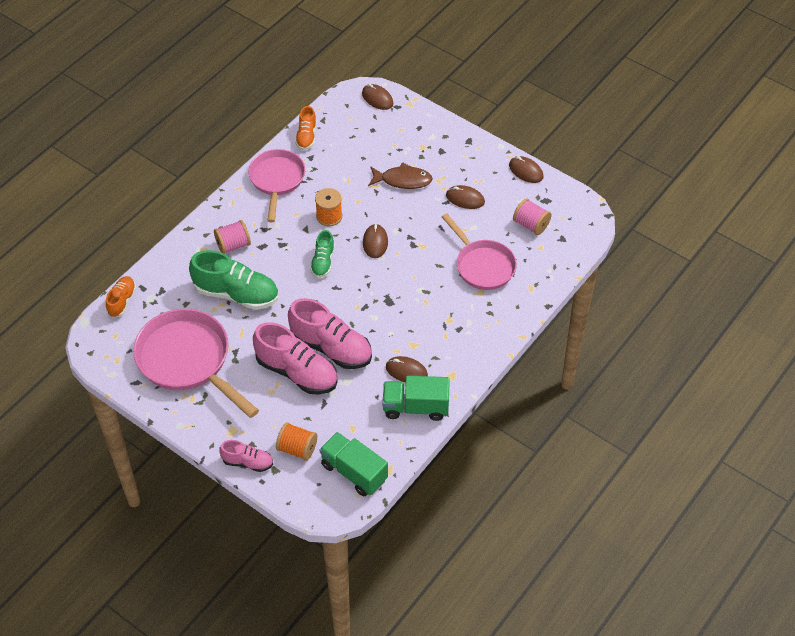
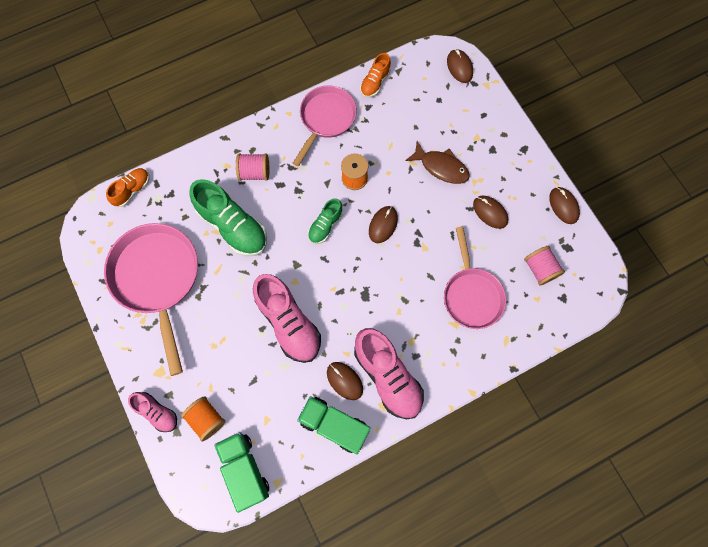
camera: 25 degrees right, 20 degrees up
(297, 372) = (246, 335): pink shoe -> pink shoe (387, 376)

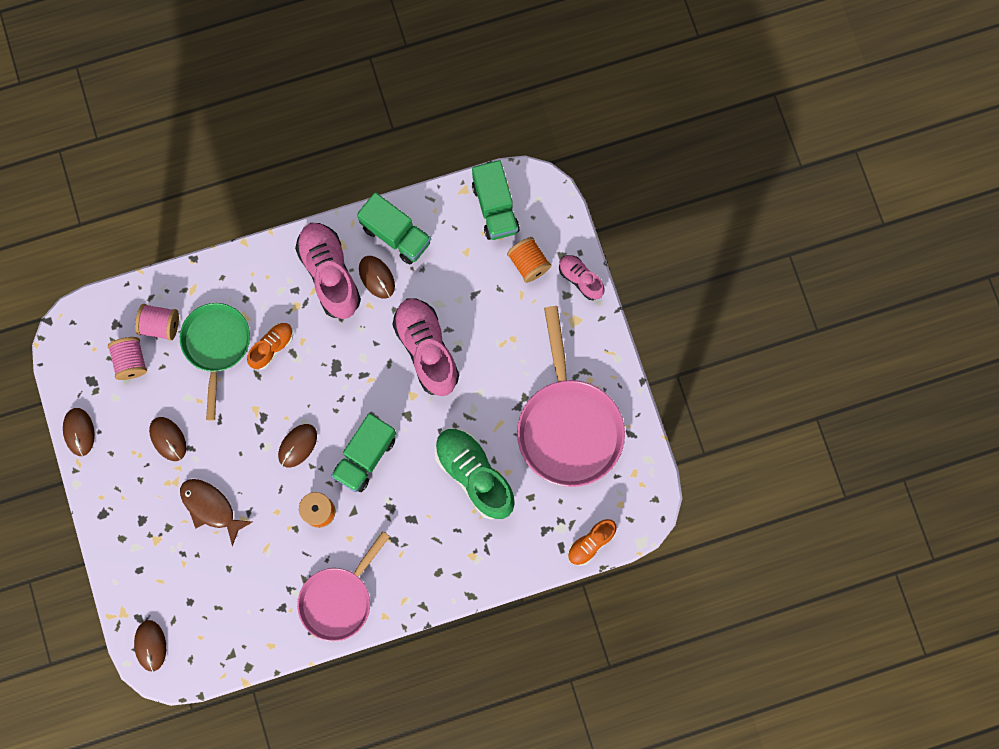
camera: 170 degrees left, 5 degrees up
(255, 172) = (439, 540): pink spool -> pink spool (160, 325)
(325, 225) = (365, 456): green shoe -> green truck
(375, 82) = (265, 642): orange shoe -> orange shoe (272, 347)
(471, 295) = (216, 345): pink pan -> green pan

